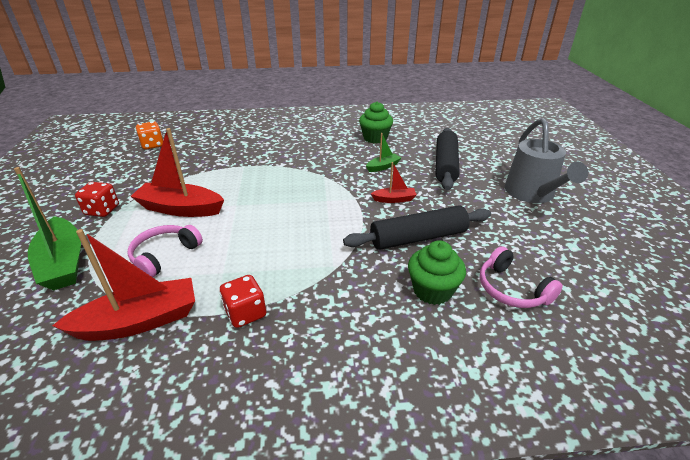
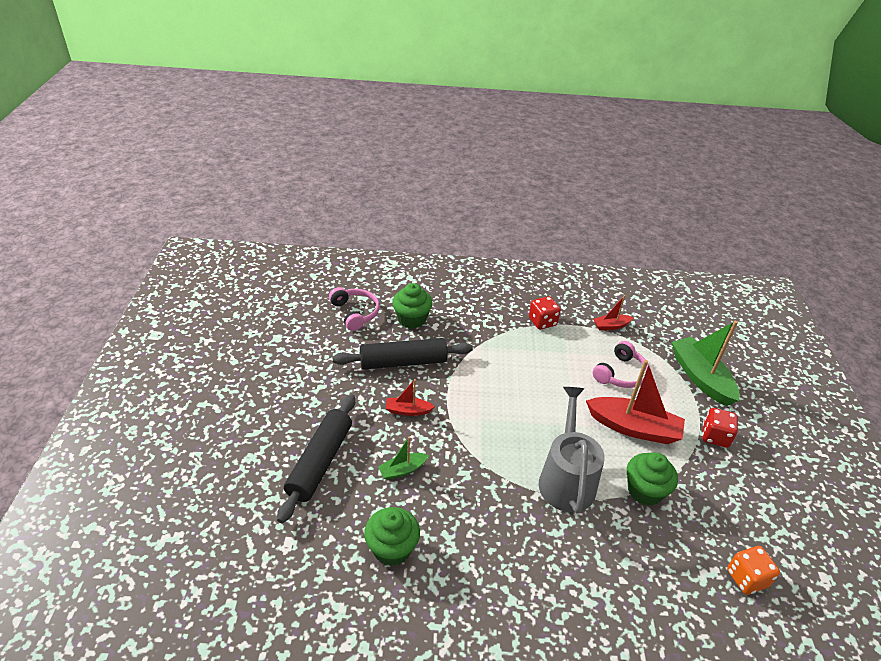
camera: 175 degrees left, 5 degrees up
(139, 321) = (611, 326): red boat -> red boat, size x0.50
(196, 173) = (645, 491): none -> green cupcake
(532, 194) = (256, 398): grey watering can -> grey watering can (566, 479)

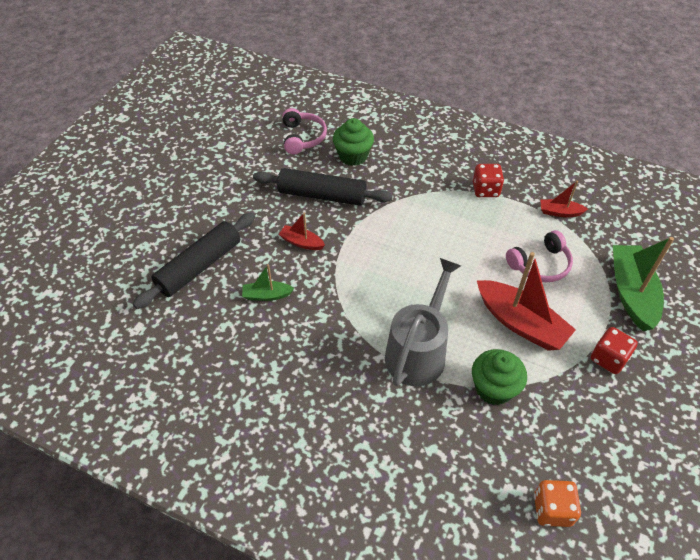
camera: 25 degrees right, 10 degrees up
(392, 548) = (220, 361): green cupcake -> none

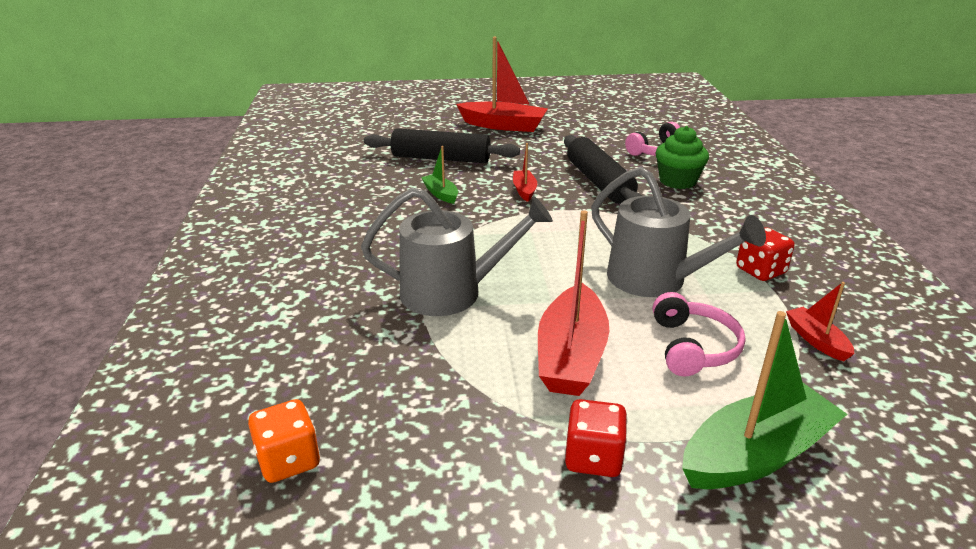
camera: 60 degrees right, 20 degrees down
(169, 196) = (503, 125): none -> red boat
(466, 241) = (655, 280): none -> grey watering can
(494, 388) = (445, 360): green cupcake -> none
(540, 264) = (693, 347): pink headphones -> pink headphones turned 120 degrees counterclockwise

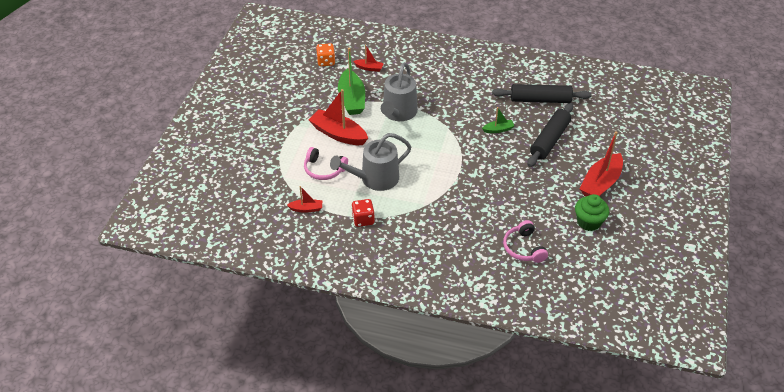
camera: 110 degrees right, 15 degrees up
(524, 190) = (489, 163): red boat -> red boat (369, 68)
(593, 458) = (287, 123): red dice -> none
(599, 182) = (488, 199): black rolling pin -> black rolling pin (540, 100)
(677, 181) = (475, 235): green cupcake -> green cupcake (589, 222)
(756, 454) = (265, 159): green boat -> green boat (352, 99)

